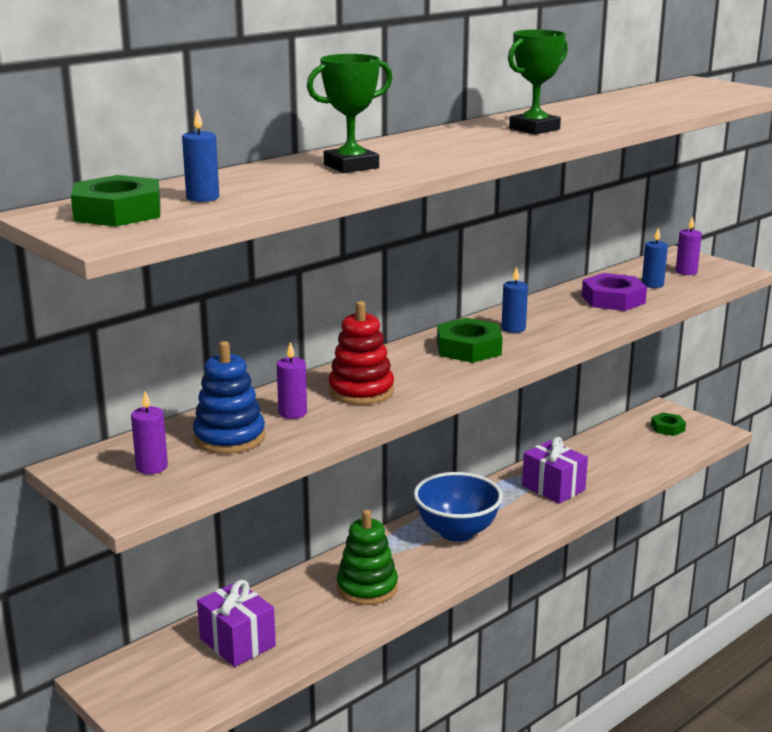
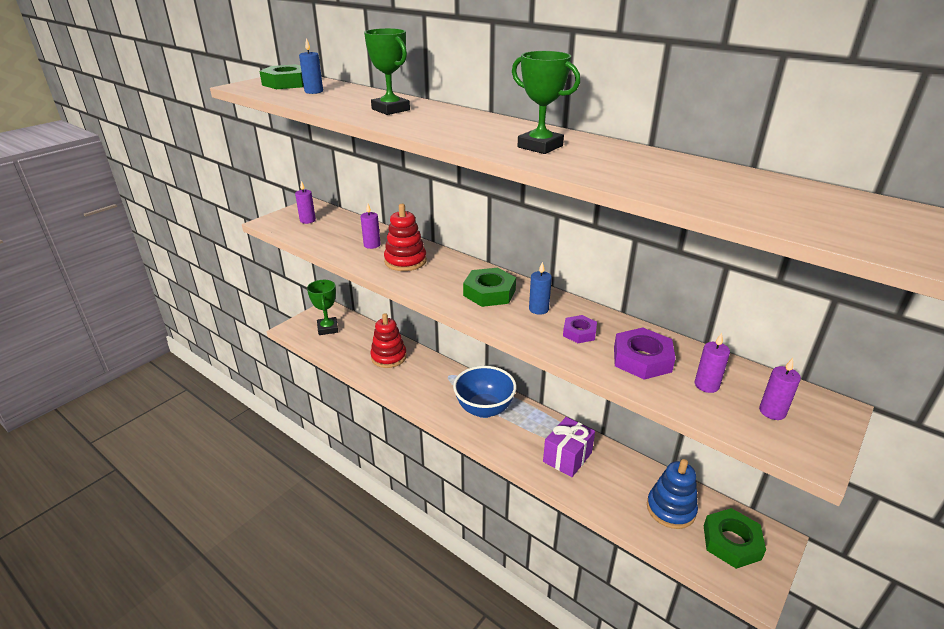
camera: 80 degrees right, 10 degrees up
(178, 676) = (328, 328): none -> green trophy
(229, 438) = (339, 233): blue stacking toy -> blue stacking toy (670, 509)
(237, 642) = (355, 341): purple gift -> none
(304, 606) = (388, 357): none -> red stacking toy
(367, 588) = (410, 377): green stacking toy -> none
(564, 317) = (579, 333): none -> purple nut
(652, 284) = (706, 385): blue candle -> purple candle
(667, 428) = (731, 542): green nut -> green nut, size x1.64

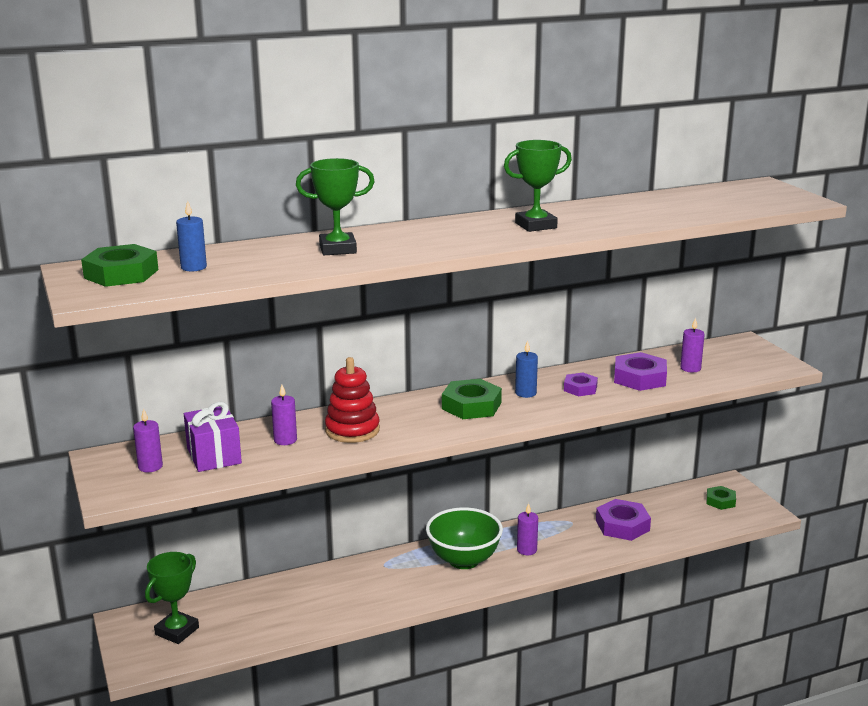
camera: 60 degrees left, 10 degrees down
(328, 328) = (177, 631): green trophy -> green trophy turned 75 degrees counterclockwise
(388, 357) = (302, 597): red stacking toy -> none
(484, 409) = (464, 560): blue bowl -> green bowl
(567, 457) = (574, 537): purple gift -> purple gift (214, 456)
(614, 481) = (622, 525): none -> purple nut
(670, 509) = (671, 512): blue stacking toy -> none
(731, 542) = (720, 501): green nut -> green nut, size x0.61
(772, 412) = (735, 360): purple candle -> purple candle (527, 550)

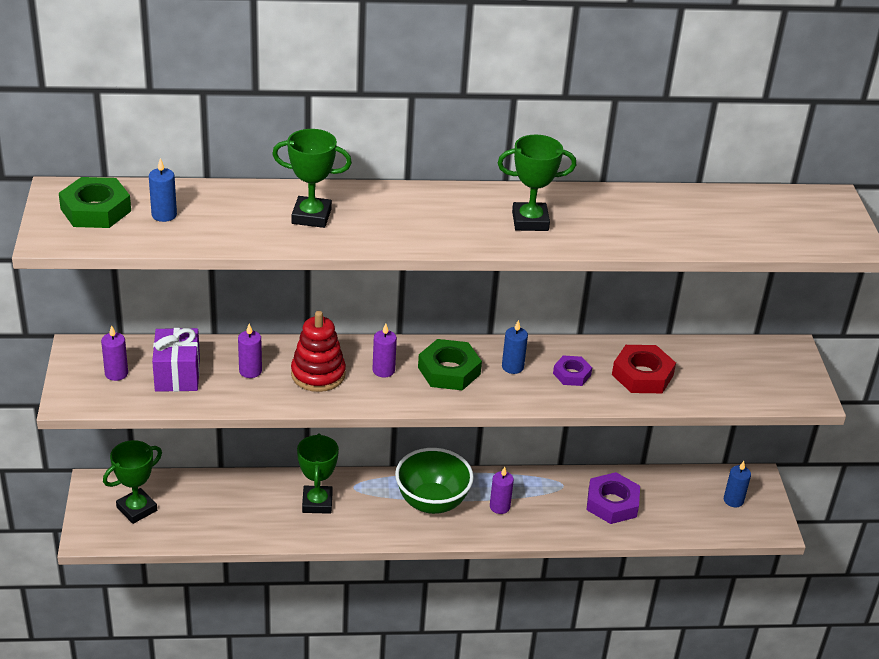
camera: 15 degrees right, 15 degrees up
(356, 585) = (317, 503): none -> green trophy
(639, 378) = (642, 375): purple nut -> red nut
(690, 368) = (705, 374): purple candle -> purple candle (383, 370)
(720, 501) = (733, 500): green nut -> blue candle

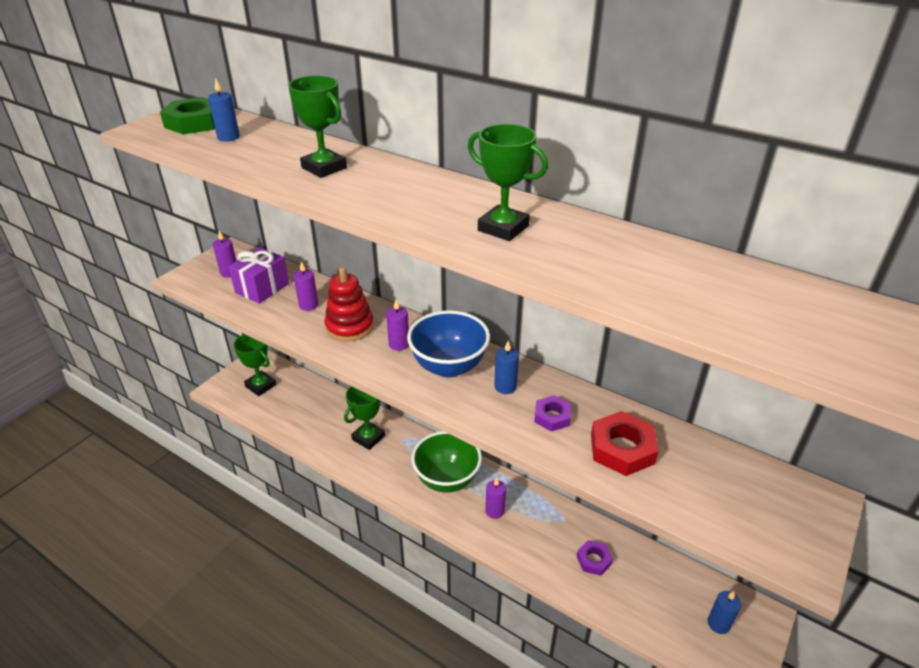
camera: 40 degrees right, 0 degrees up
(137, 509) = (261, 386): green trophy -> green trophy turned 45 degrees clockwise
(449, 370) = (449, 366): green nut -> blue bowl
(612, 503) = (593, 560): purple nut -> purple nut, size x0.61

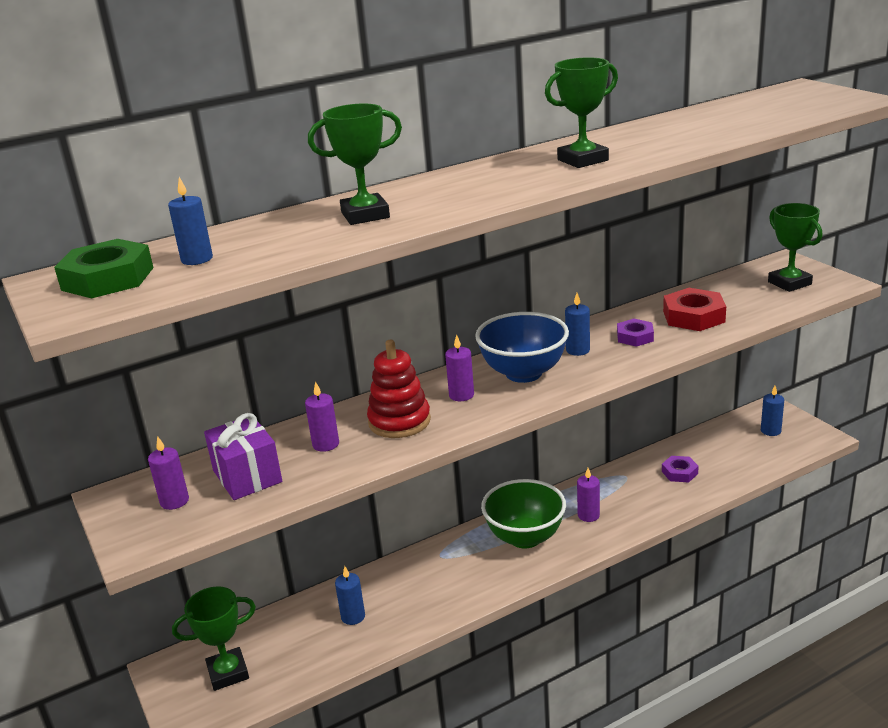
camera: 60 degrees left, 10 degrees down
(326, 419) = (353, 616): none -> blue candle
(368, 438) = (416, 584): green trophy -> green trophy (789, 283)

